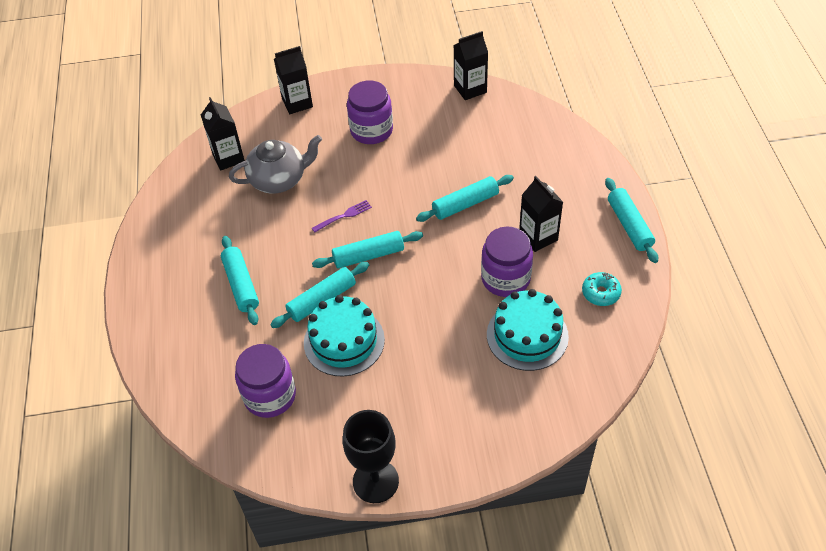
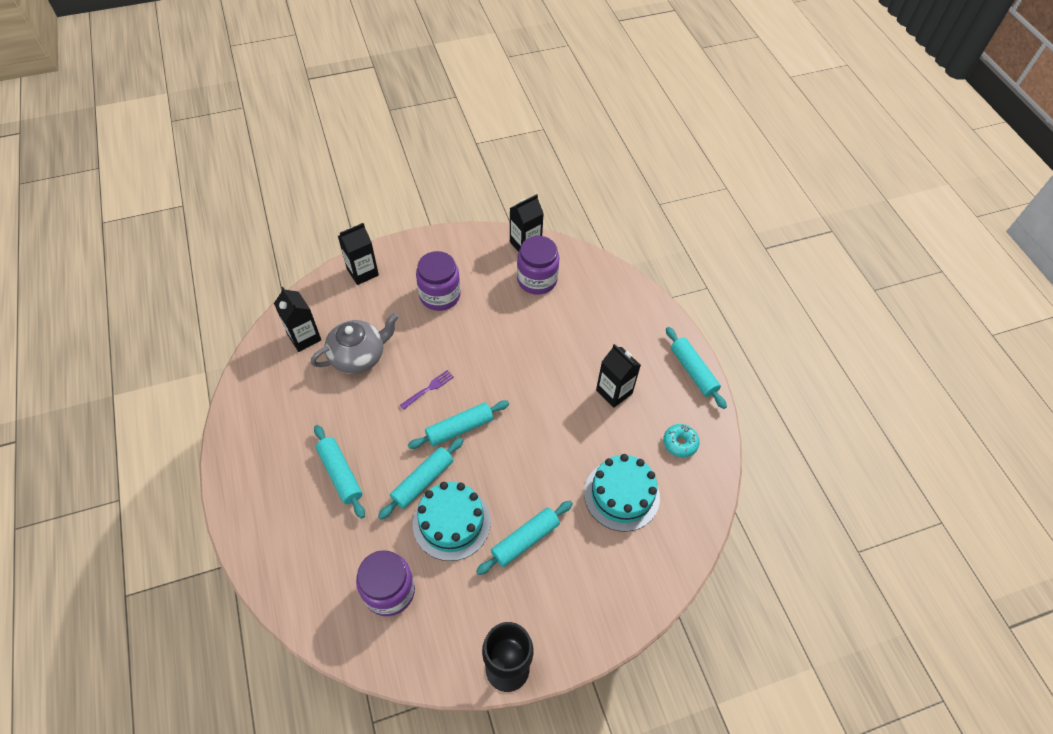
camera: 15 degrees left, 5 degrees up
(465, 204) = (541, 365): turquoise rolling pin -> turquoise rolling pin (525, 540)
(505, 278) = (592, 438): purple jar -> purple jar (537, 280)

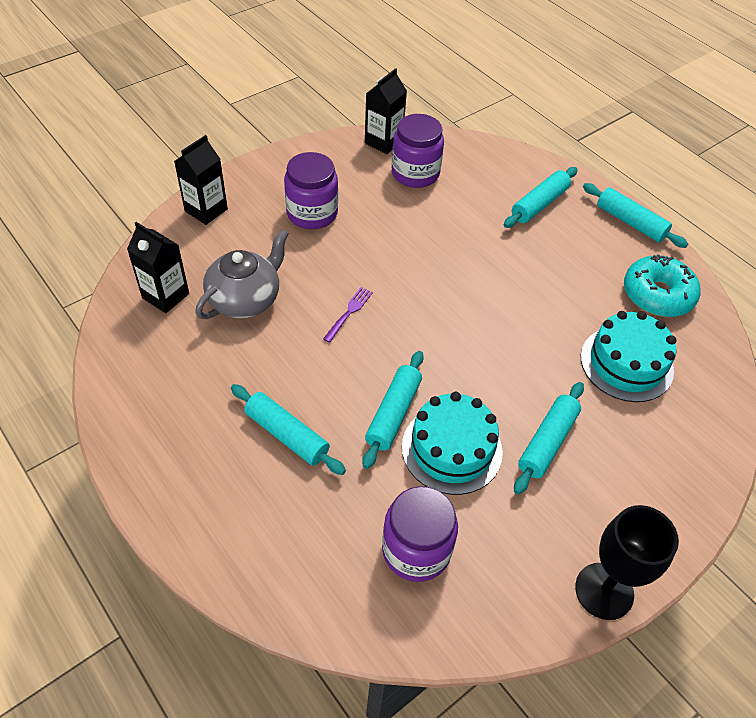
camera: 20 degrees left, 5 degrees down
(459, 428) = (407, 345): turquoise rolling pin -> turquoise rolling pin (539, 204)
(614, 392) = (560, 263): black carton -> none
(680, 443) = (657, 295): turquoise donut -> turquoise donut, size x1.74

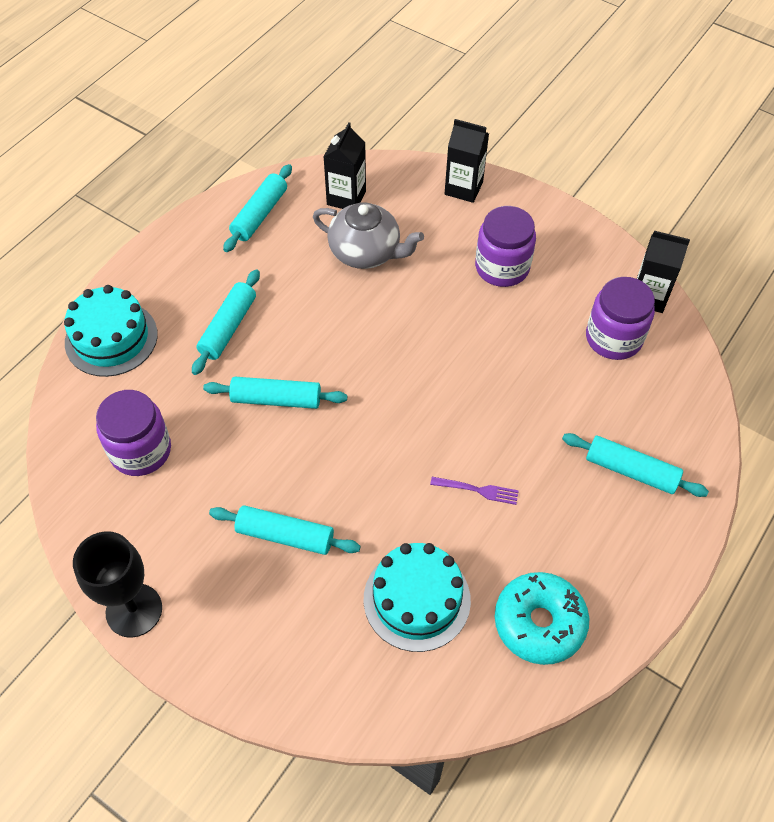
camera: 75 degrees right, 5 degrees up
(349, 312) = (383, 333): purple fork -> purple fork (478, 490)
(451, 449) = (252, 455): turquoise cake -> turquoise cake (111, 338)
(630, 222) = (653, 578): turquoise rolling pin -> turquoise rolling pin (259, 214)

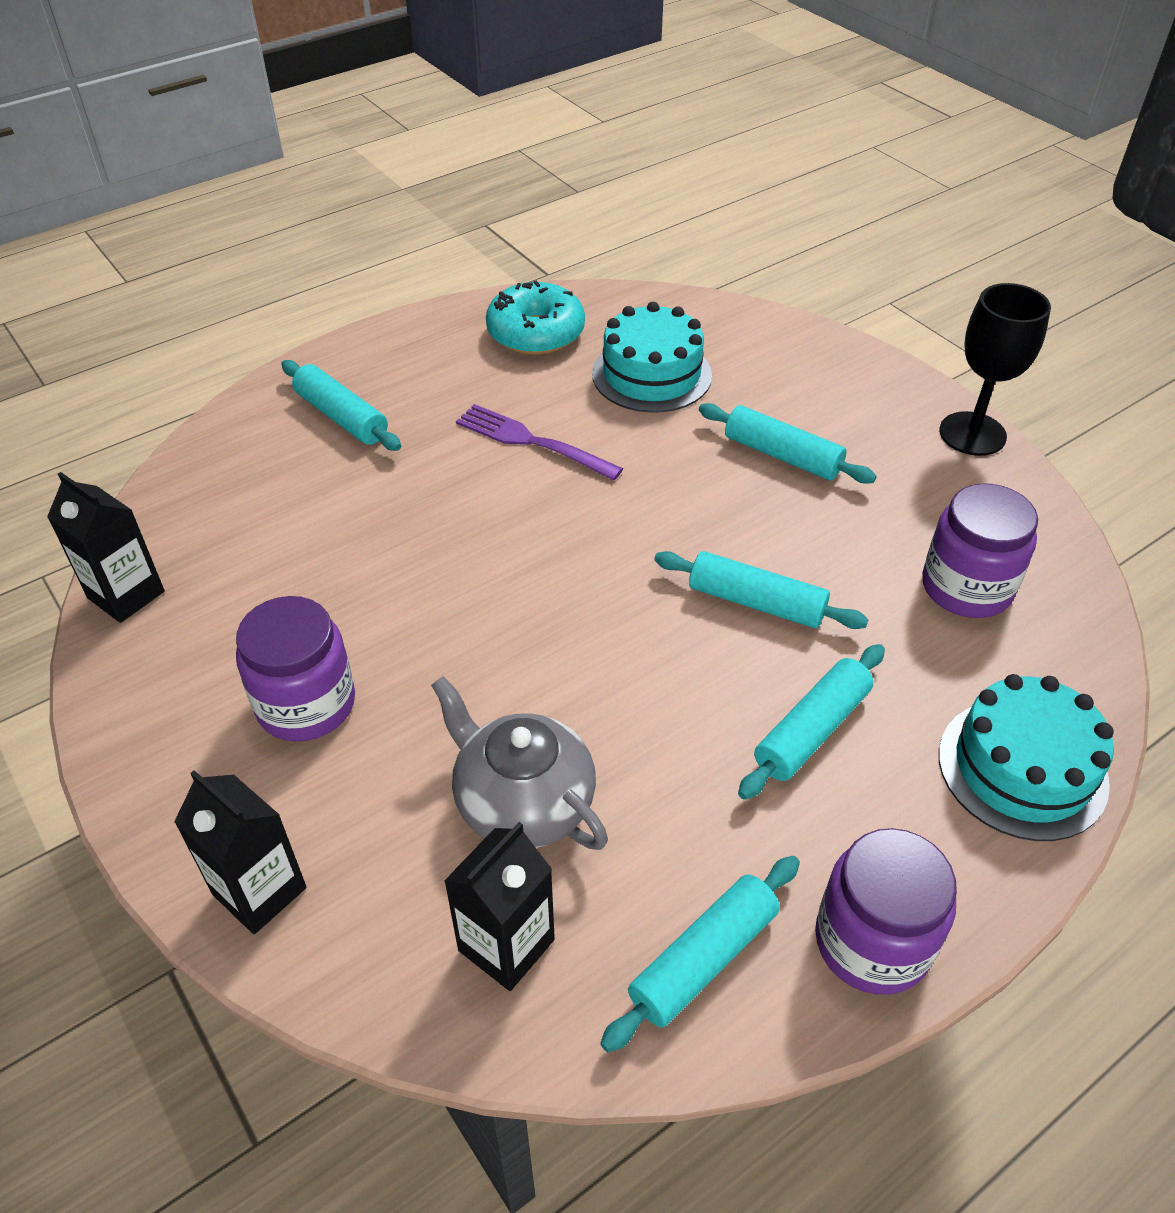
camera: 160 degrees left, 10 degrees down
(478, 490) = (532, 442): purple fork -> purple fork, size x1.64
(613, 338) = (230, 554): purple jar -> purple jar (872, 942)

